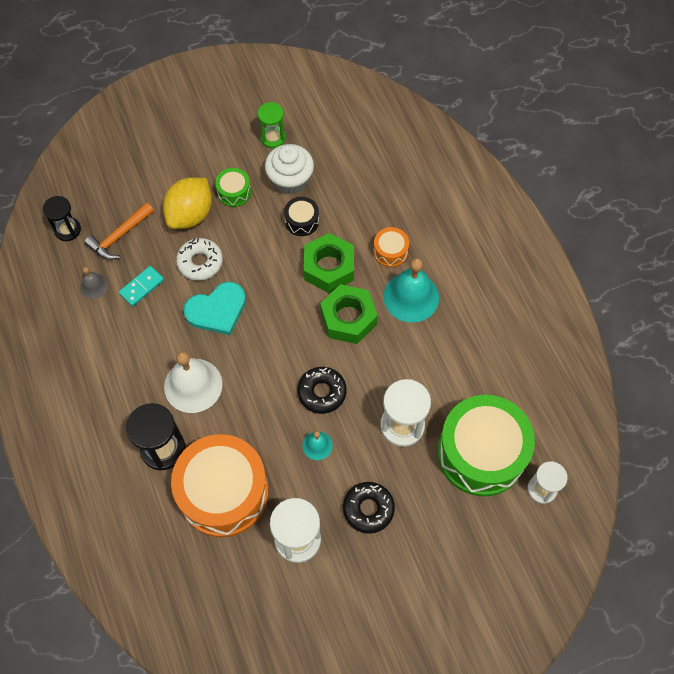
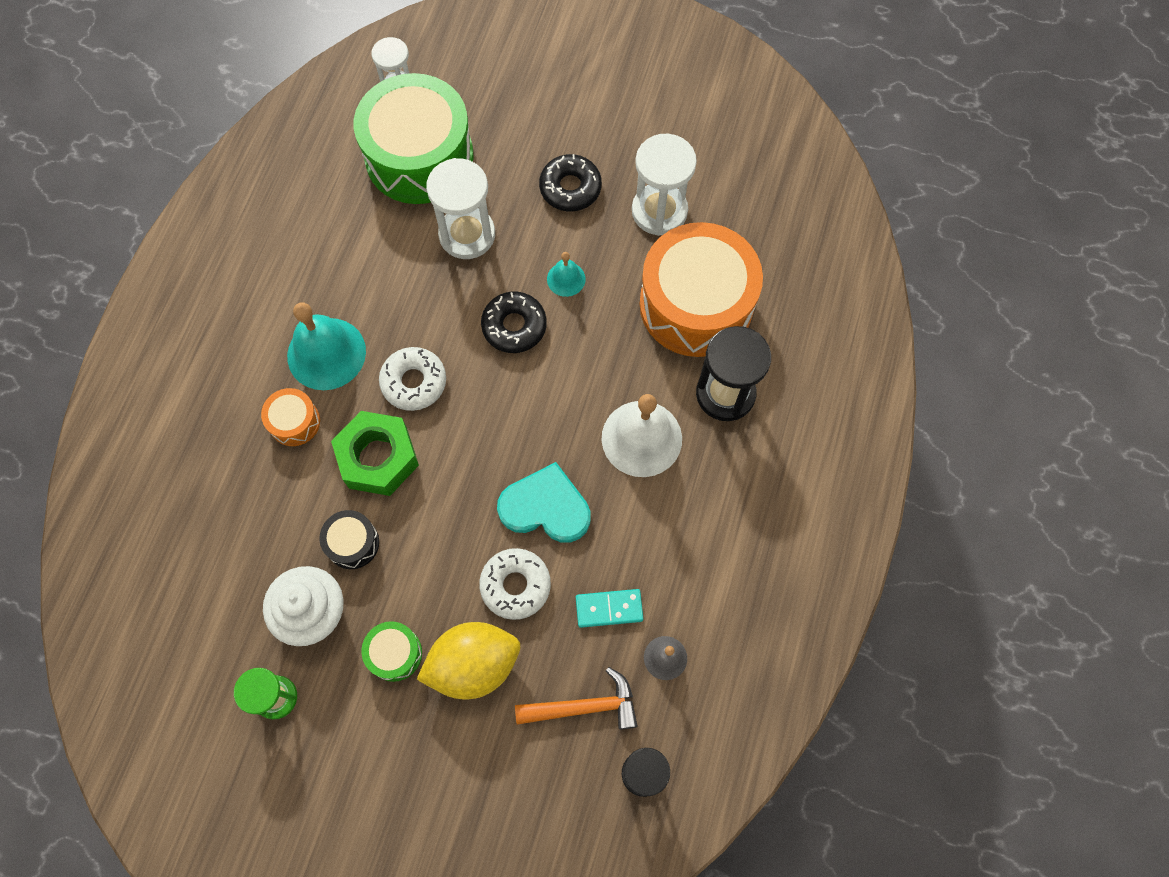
camera: 140 degrees left, 5 degrees up
(348, 318) = (414, 382): green nut -> white donut

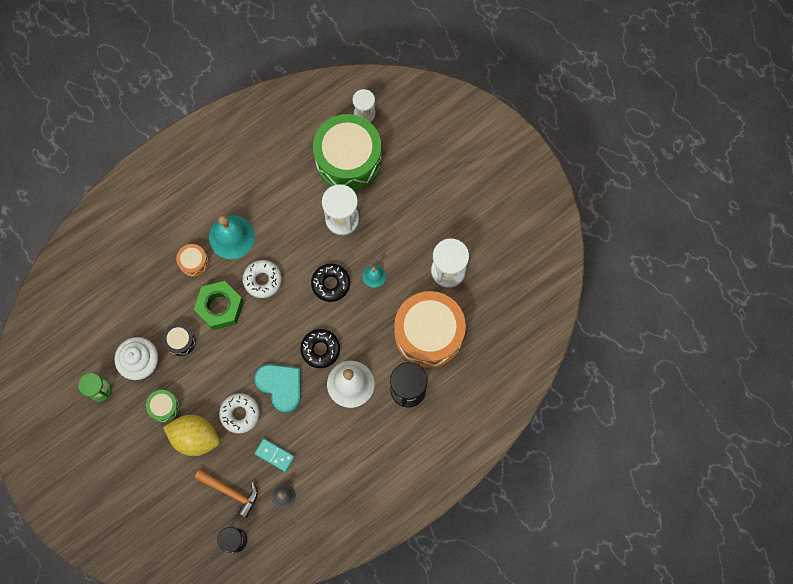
camera: 35 degrees right, 5 degrees up
(570, 188) = (412, 227): black donut -> black donut (320, 349)

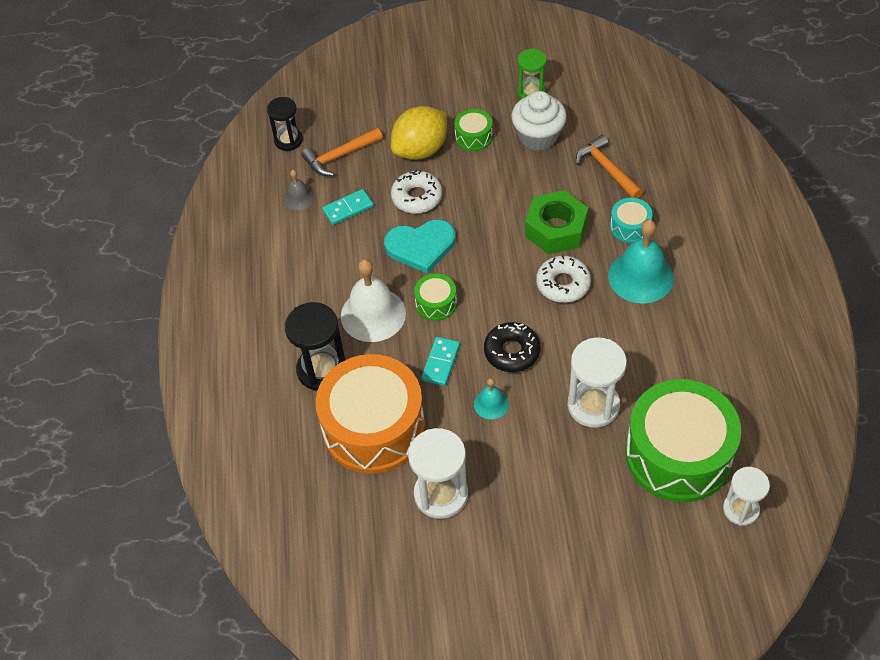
camera: 125 degrees right, 20 degrees down
(149, 301) = (607, 169): none -> orange hammer
(180, 341) = (539, 178): black drum -> none
(194, 262) = (630, 227): orange drum -> turquoise drum
(320, 349) = (436, 303): black donut -> green drum
(362, 321) = (441, 362): none -> turquoise domino

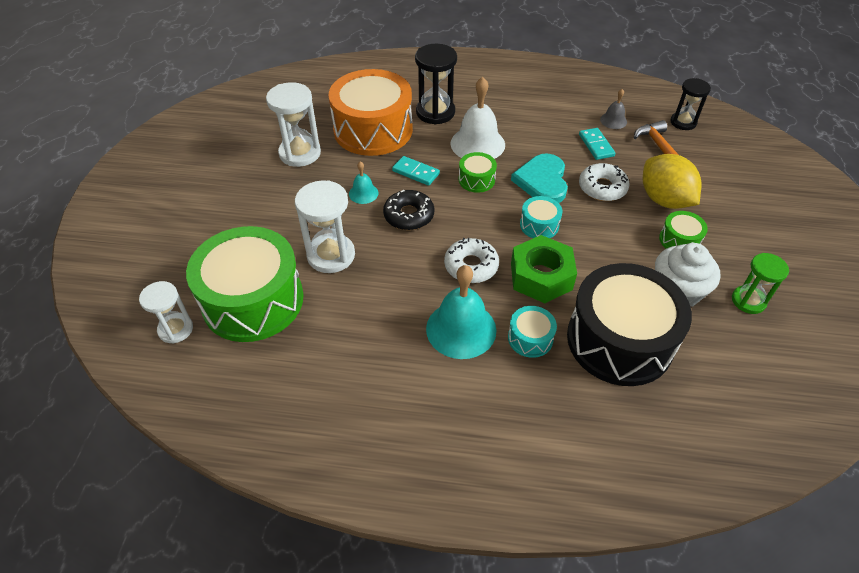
camera: 100 degrees right, 5 degrees down
(488, 240) = (539, 225): none -> turquoise drum
(607, 169) = (619, 340): orange hammer -> black drum

